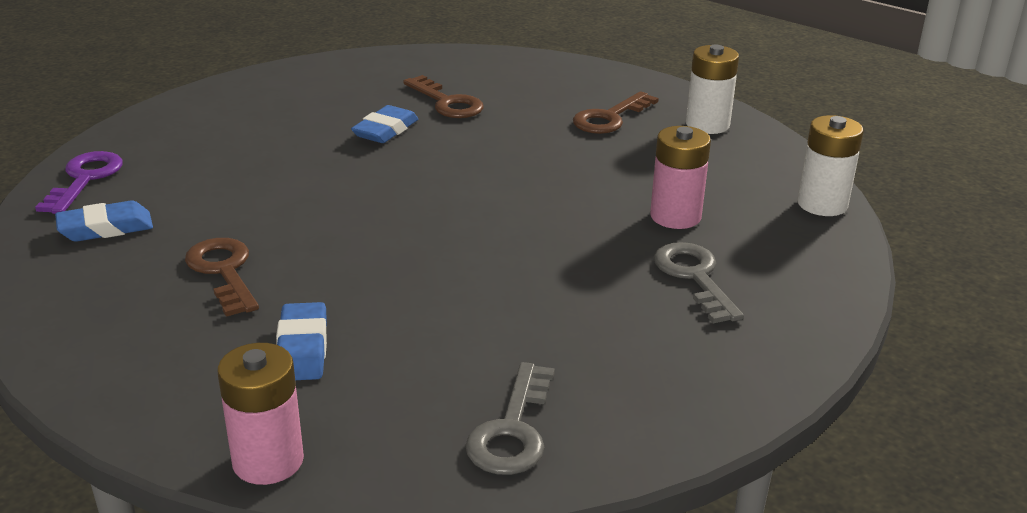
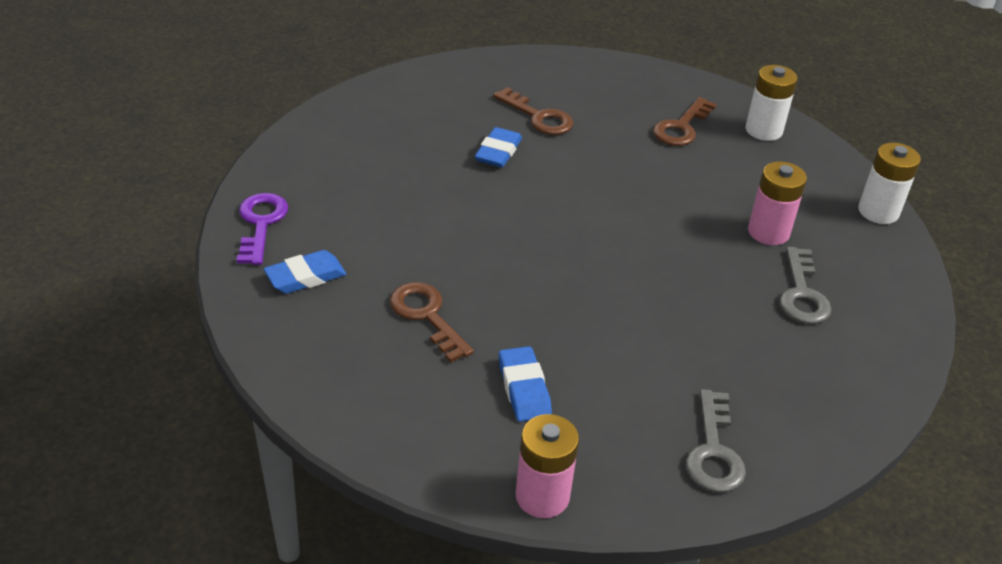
camera: 10 degrees left, 10 degrees up
(694, 277) = (802, 294): grey key -> grey key turned 150 degrees counterclockwise

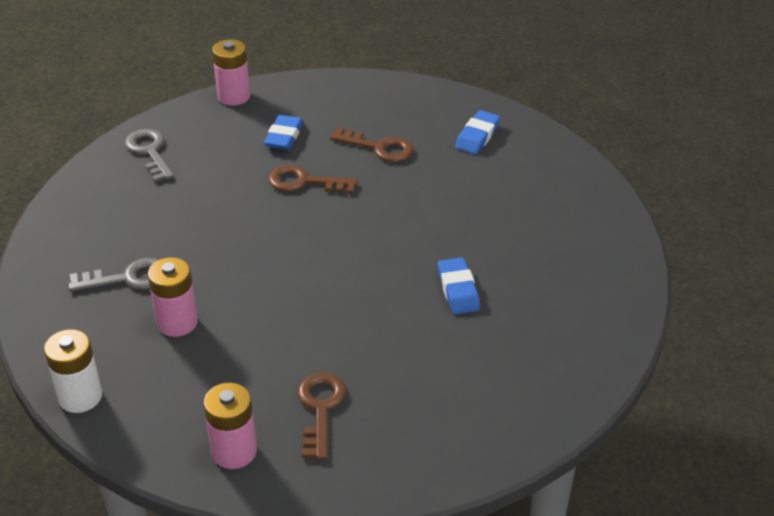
camera: 150 degrees right, 0 degrees up
(261, 224) = (549, 153): purple key -> none
(524, 388) = (284, 136): blue eraser -> blue eraser turned 60 degrees clockwise
(538, 117) = (462, 347): brown key -> brown key (304, 182)
(763, 130) = (234, 451): white battery -> pink battery
(802, 294) = (128, 278): grey key -> grey key turned 105 degrees clockwise

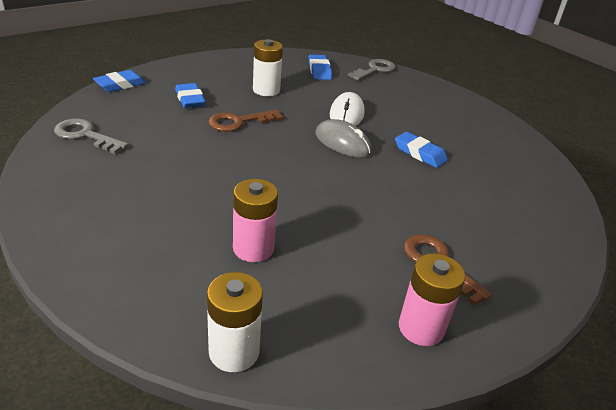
camera: 40 degrees left, 5 degrees down
(128, 278) = (168, 231): grey key -> grey key (375, 70)
(234, 96) = (120, 85): pink battery -> blue eraser
(379, 148) = (266, 90): brown key -> white battery
(385, 245) = (342, 143): none -> grey mouse
(435, 210) = (346, 114): none -> white mouse

